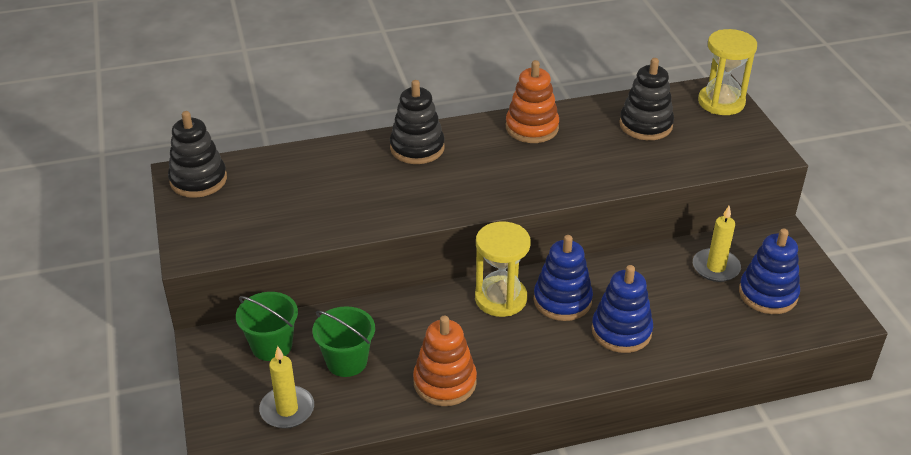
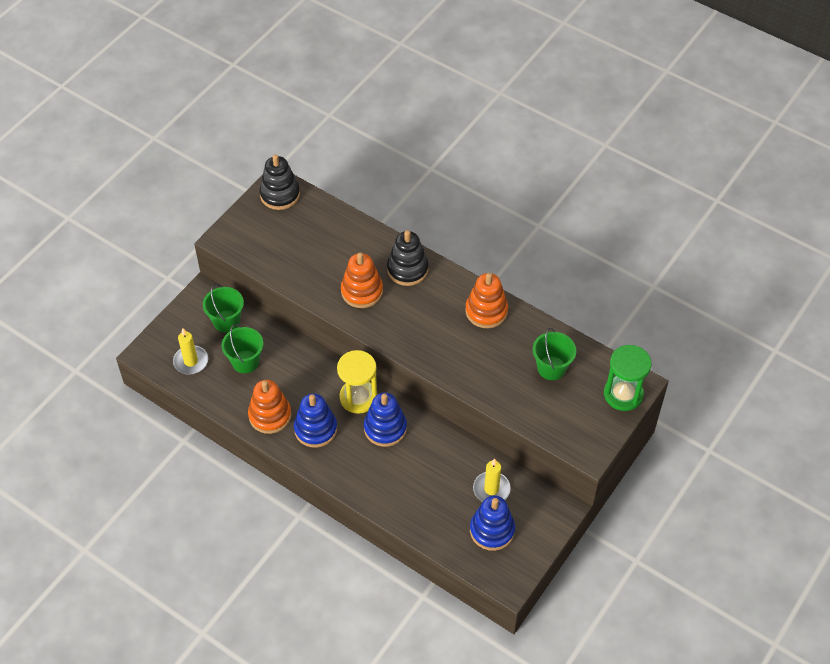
camera: 50 degrees right, 15 degrees up
(404, 191) = (362, 291): none -> orange stacking toy
(621, 331) = (386, 473): blue stacking toy -> blue stacking toy (315, 429)
(645, 125) = (551, 368): black stacking toy -> green bucket
(721, 102) = (623, 394): yellow hourglass -> green hourglass

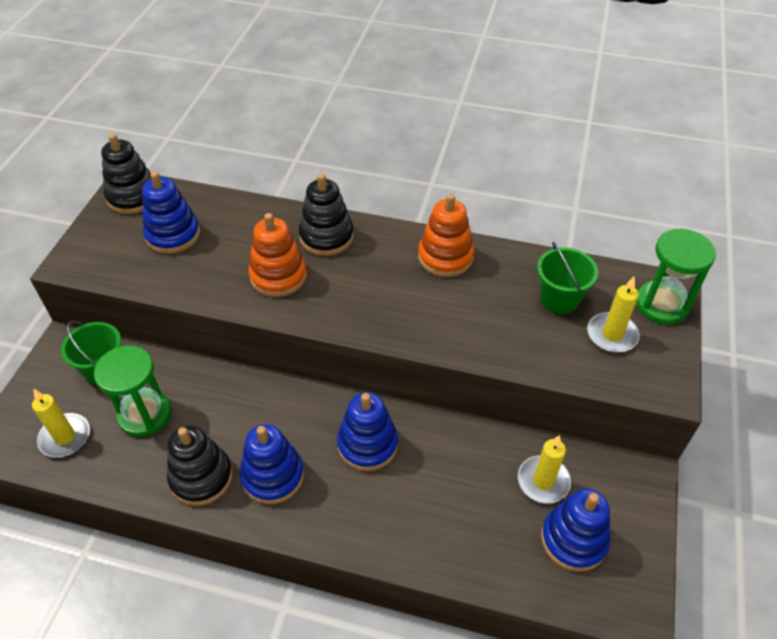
camera: 20 degrees left, 5 degrees down
(245, 361) = (145, 414): green bucket -> green hourglass
(270, 415) = (201, 477): orange stacking toy -> black stacking toy
(299, 236) = (173, 235): none -> blue stacking toy
(358, 397) = (316, 415): yellow hourglass -> none
(573, 405) = (612, 335): none -> yellow candle

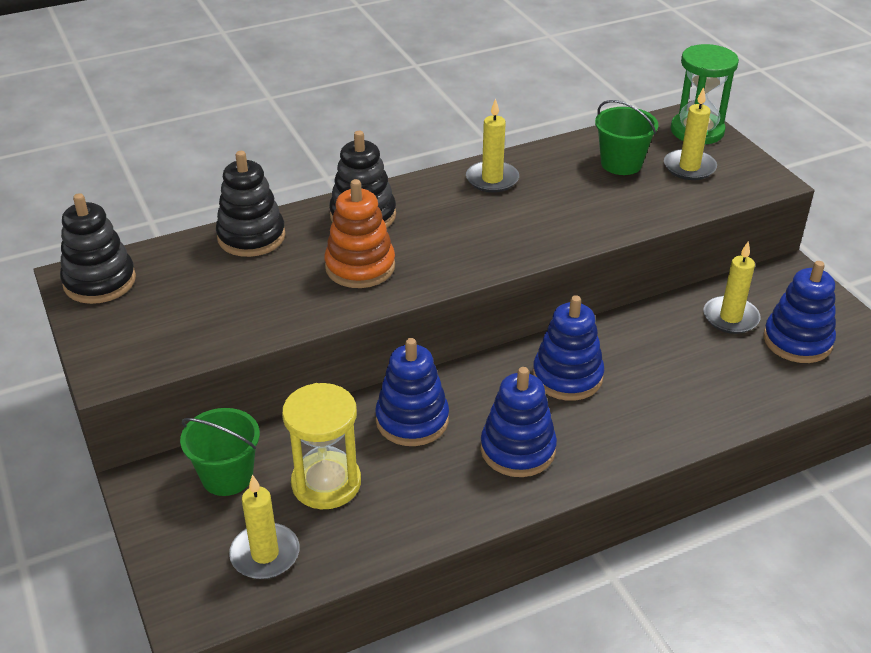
camera: 40 degrees left, 10 degrees down
(145, 414) = (326, 483): green hourglass -> yellow hourglass
(173, 235) = (198, 290): blue stacking toy -> blue stacking toy (412, 420)
(201, 477) = (453, 493): black stacking toy -> black stacking toy (251, 237)
(445, 257) = (492, 179): orange stacking toy -> yellow candle

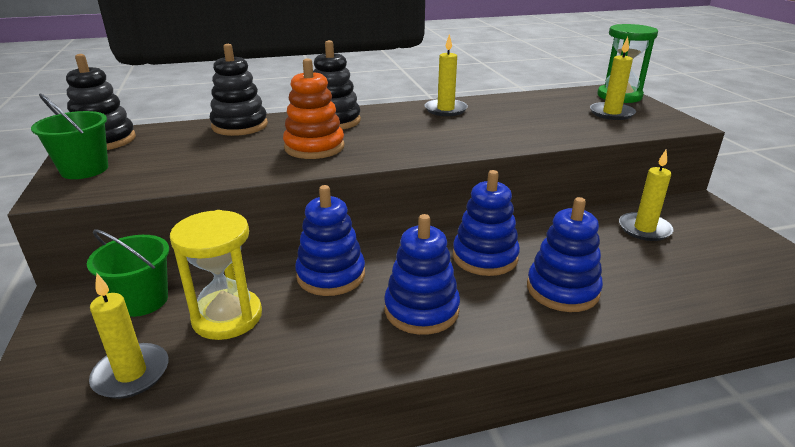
camera: 10 degrees right, 10 degrees down
(621, 163) = (554, 108): green bucket -> green bucket (84, 169)
(797, 341) = (710, 251): blue stacking toy -> blue stacking toy (562, 290)

